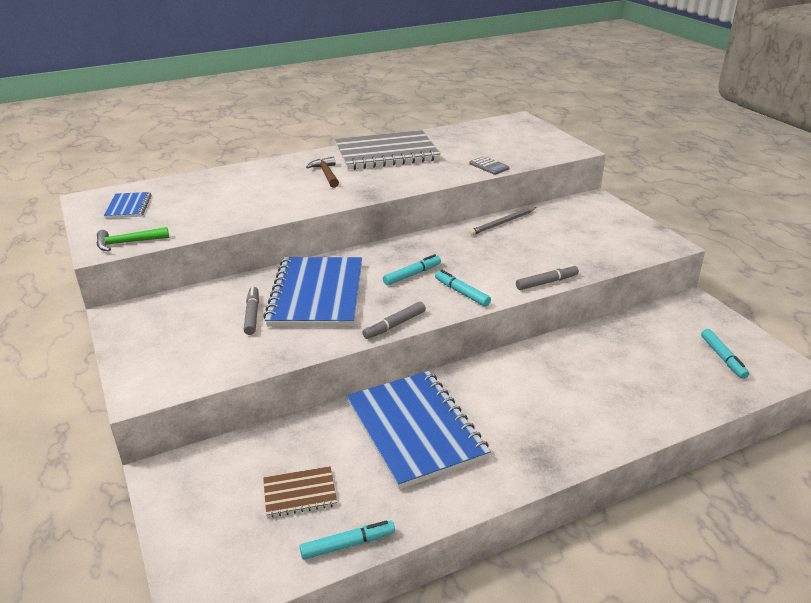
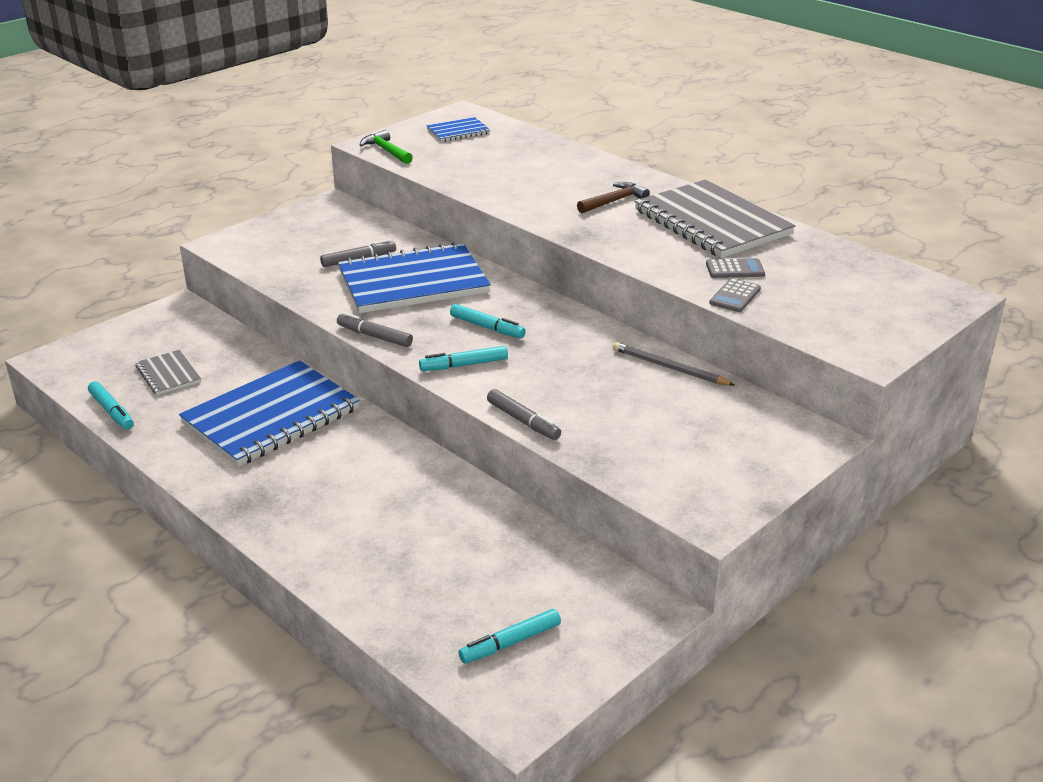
camera: 70 degrees right, 0 degrees up
(300, 493) = (168, 374): brown notebook -> grey notebook
(454, 159) = (735, 269): none -> grey calculator
(461, 293) = (464, 365): turquoise marker -> turquoise marker turned 135 degrees counterclockwise

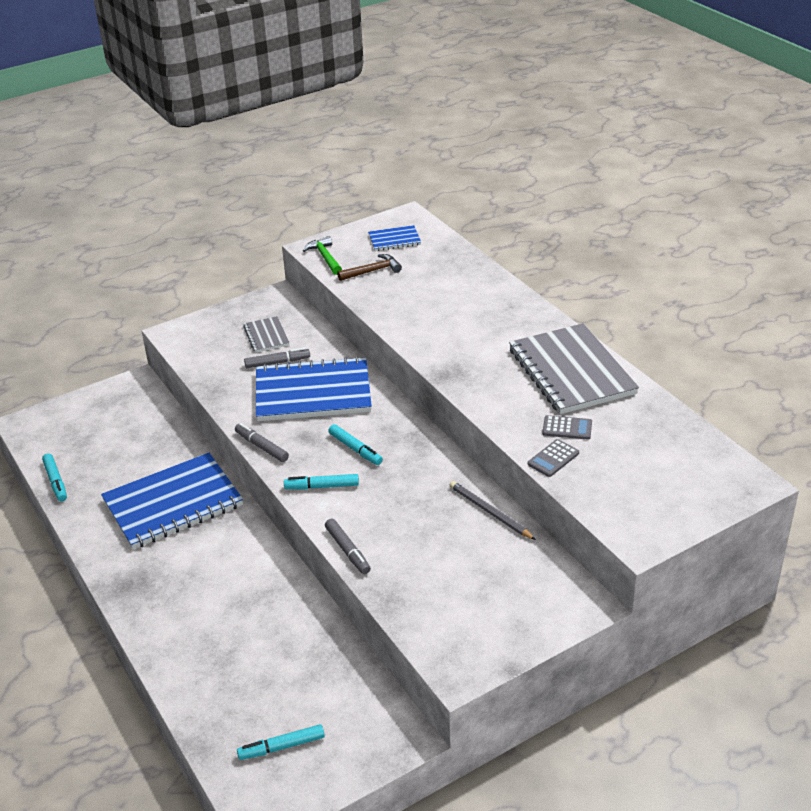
camera: 15 degrees right, 5 degrees up
(168, 374) = (108, 450): grey notebook -> grey notebook (266, 336)
(614, 201) = (496, 337): brown hammer -> brown hammer (372, 271)

